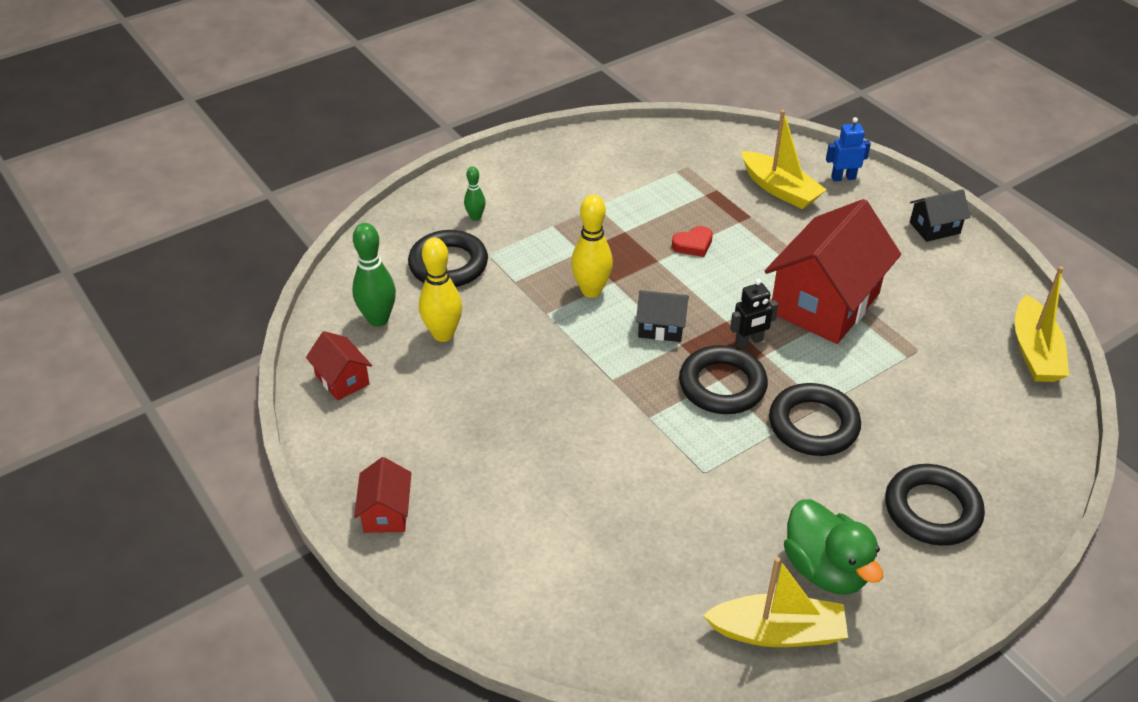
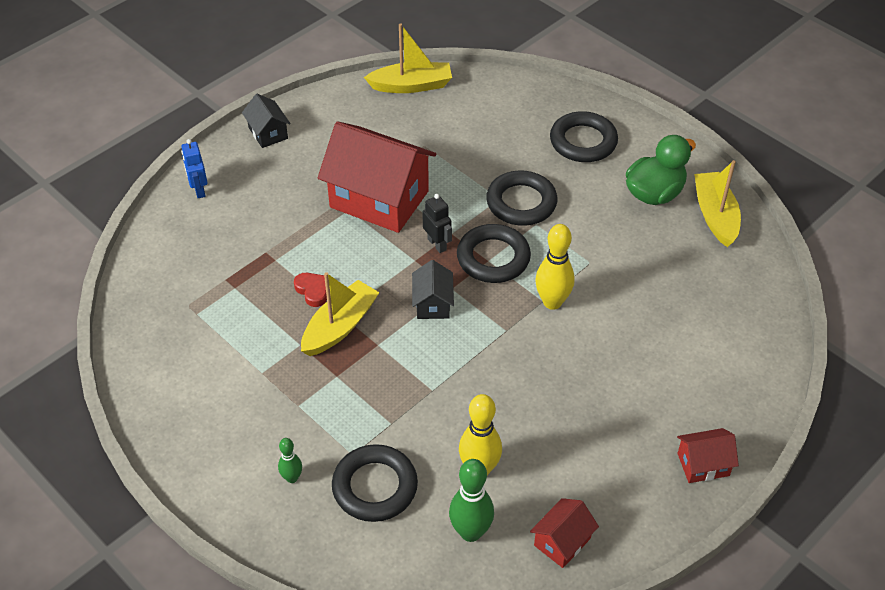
camera: 100 degrees left, 5 degrees up
(591, 290) = (393, 360): yellow bowling pin -> yellow bowling pin (552, 302)
(780, 189) = (221, 233): yellow boat -> yellow boat (340, 326)

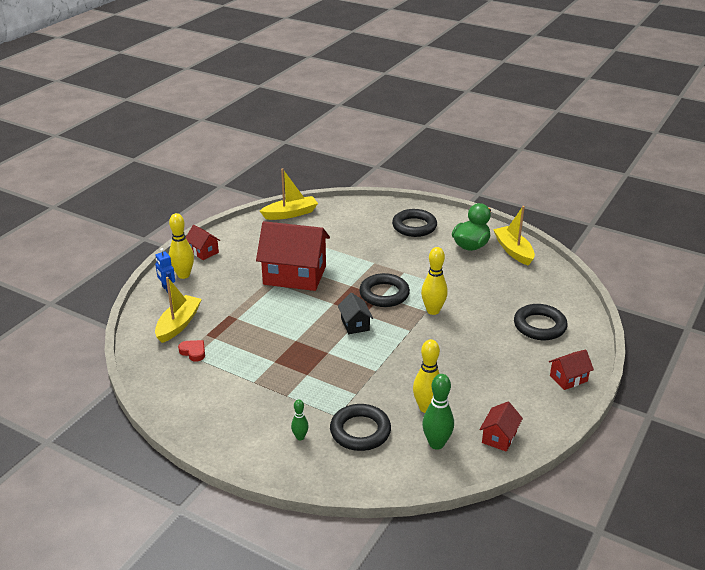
camera: 15 degrees left, 15 degrees down
(228, 169) = (183, 275): none -> yellow bowling pin
(268, 133) = (203, 252): black house -> red house
(313, 291) = (270, 331): red heart -> red heart (193, 352)
(340, 326) = (297, 347): yellow boat -> yellow boat (178, 324)
(437, 244) = (344, 293): black robot -> none
(521, 203) = (389, 263): black ring -> black ring (539, 326)

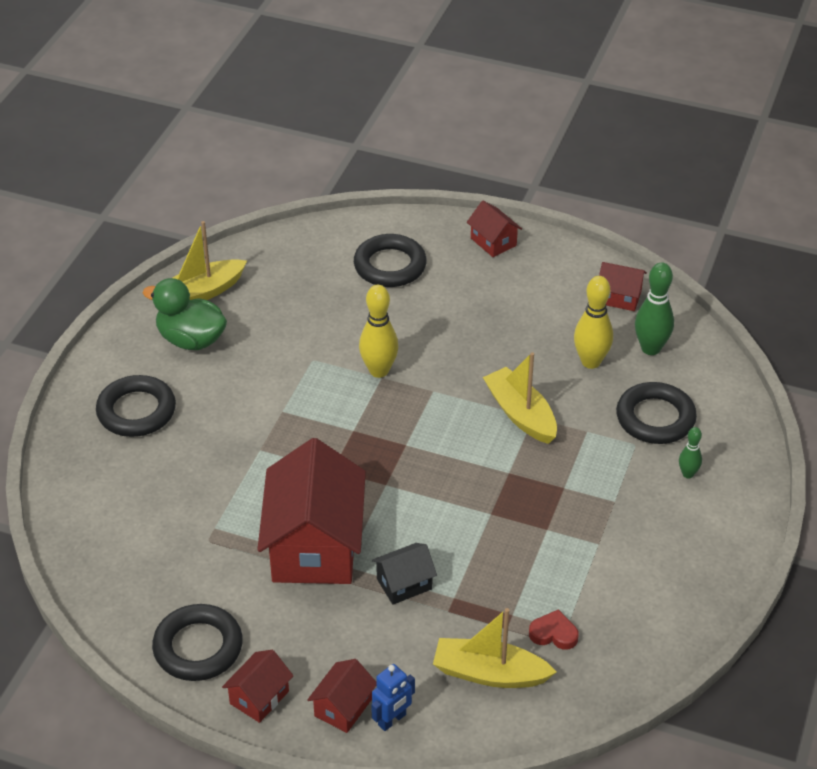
camera: 100 degrees left, 10 degrees up
(183, 275) = (343, 707): yellow bowling pin -> red house
(193, 352) = (553, 633): red heart -> red heart turned 75 degrees clockwise
(290, 214) = (104, 590): yellow boat -> yellow boat (520, 414)
(355, 324) = (433, 451): black house -> black house (404, 584)
(384, 294) = (347, 428): black ring -> black ring (198, 647)

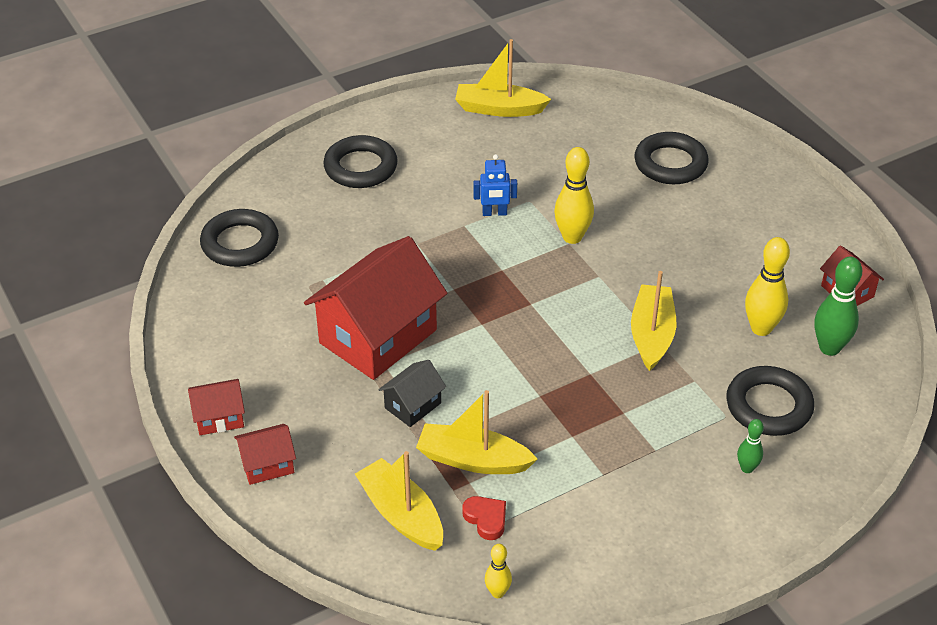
camera: 40 degrees right, 0 degrees up
(191, 340) = (455, 138): green duck -> none
(198, 647) = (218, 355): black ring -> black ring (240, 243)
(392, 720) = (291, 498): blue robot -> blue robot (494, 213)
(404, 584) = (412, 405): black house -> black house turned 60 degrees counterclockwise
(493, 242) = (781, 189): red house -> none
(496, 596) = (473, 460): none -> yellow boat
(620, 681) = (497, 592): none -> yellow bowling pin

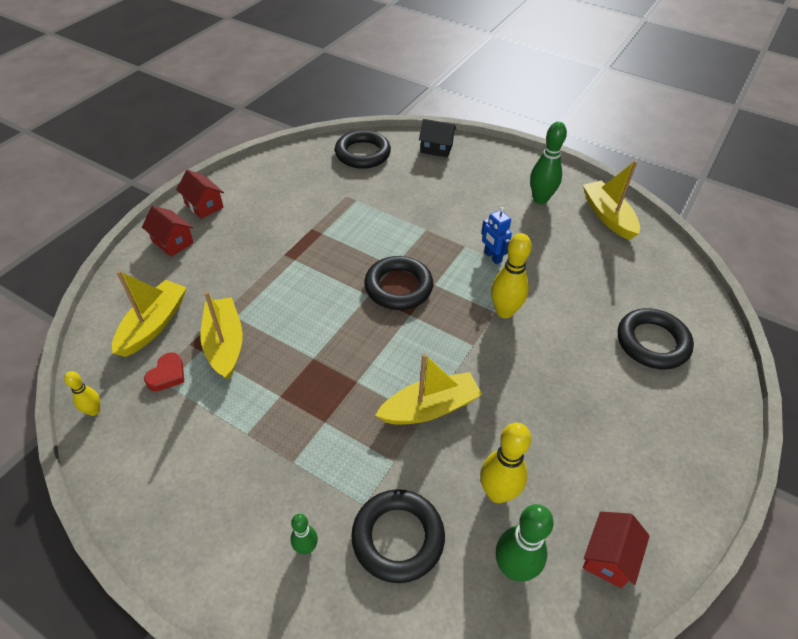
camera: 60 degrees right, 5 degrees up
(360, 167) = (478, 175): black ring -> black ring (398, 287)
(378, 336) = (320, 246): red house -> none
(412, 405) = (263, 290): black house -> black house (436, 148)
(437, 141) = (540, 199): none -> green bowling pin

